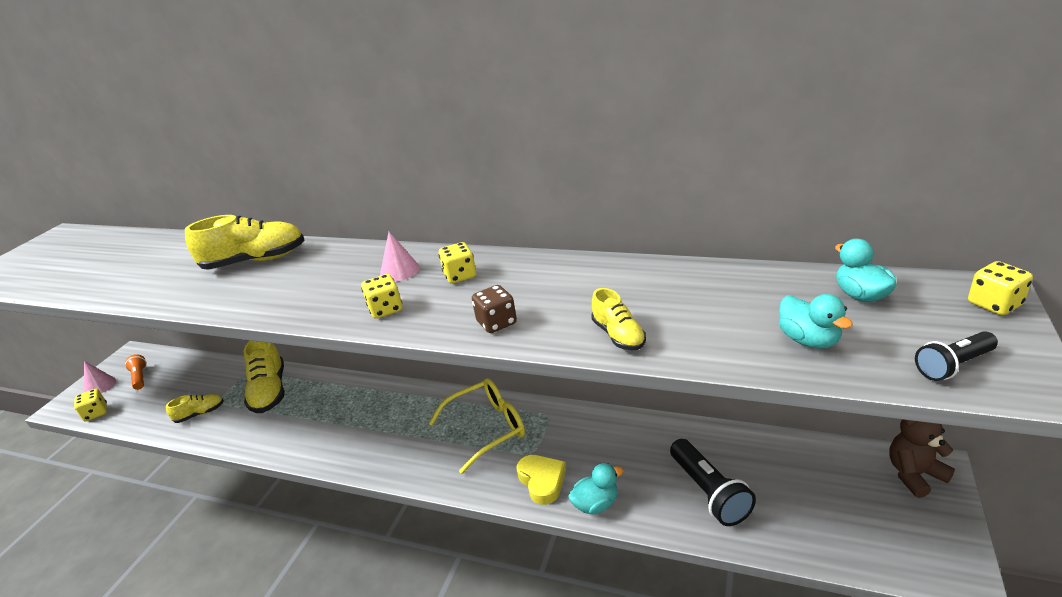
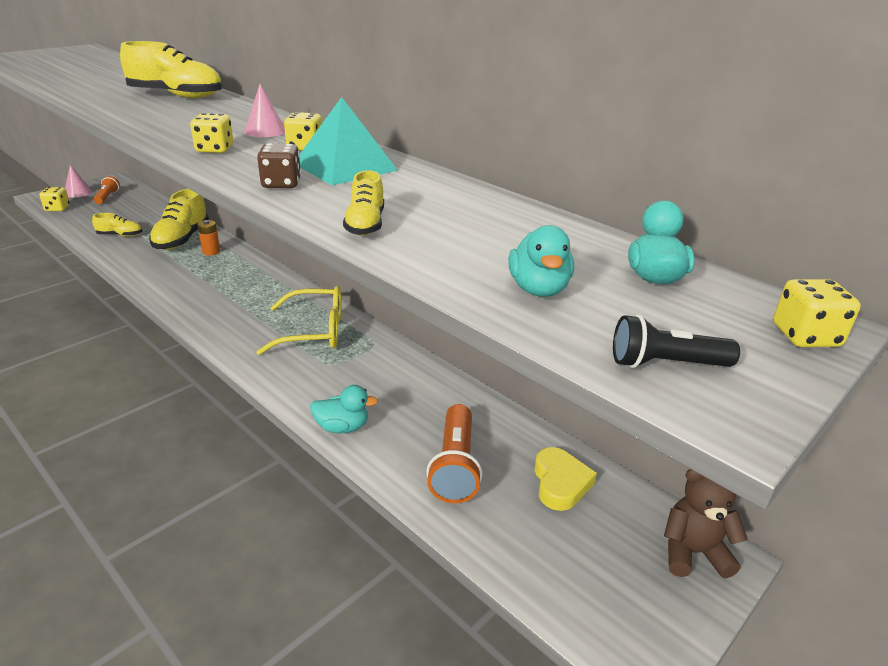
camera: 20 degrees right, 0 degrees up
(313, 392) = (211, 251): none -> orange battery
(521, 283) = (345, 167): none -> turquoise pyramid
(542, 481) = (316, 389): yellow heart -> yellow heart (560, 483)
(709, 492) = (455, 466): black flashlight -> orange flashlight

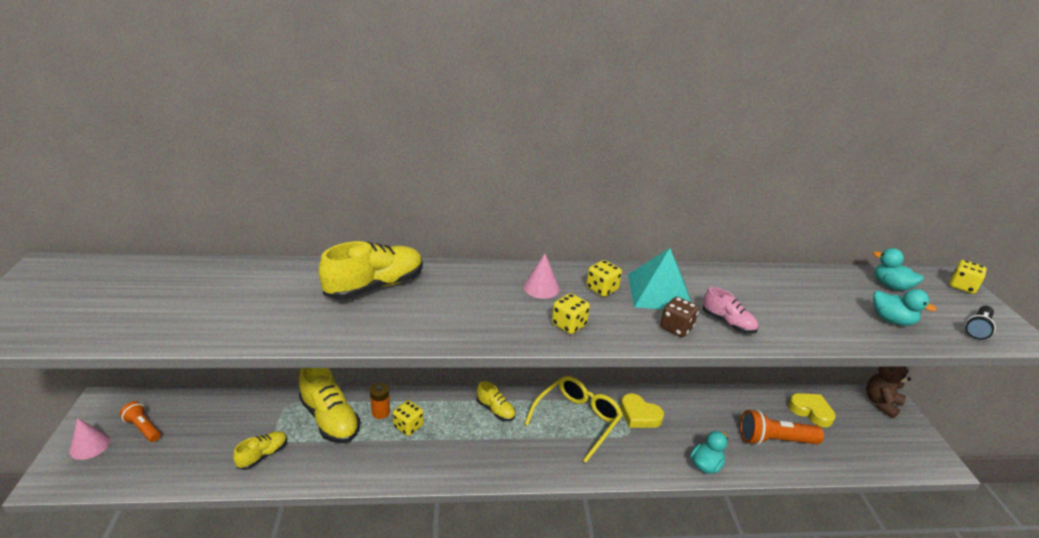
camera: 50 degrees left, 0 degrees up
(57, 208) = (114, 478): yellow dice -> yellow dice (408, 426)
(336, 202) = (728, 323): none -> pink shoe
(365, 224) = (774, 329): yellow shoe -> yellow shoe (495, 410)
(368, 361) = (639, 415): none -> yellow heart
(455, 466) = (774, 440): orange flashlight -> orange flashlight turned 135 degrees clockwise

